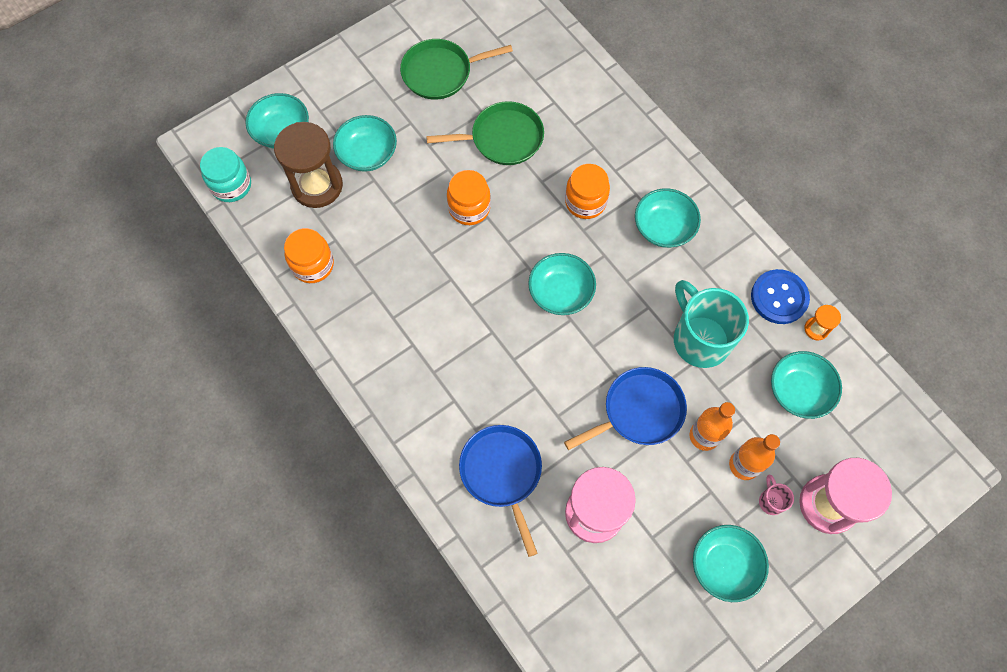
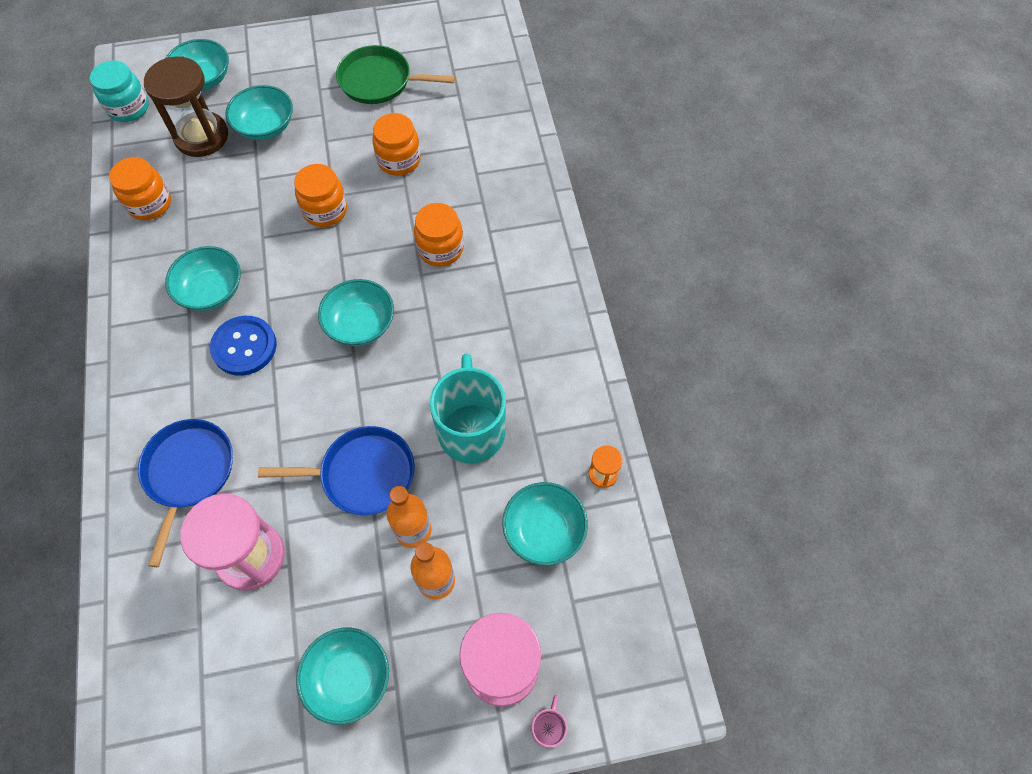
camera: 25 degrees right, 5 degrees down
(503, 138) = (399, 160): green pan -> orange jar
(663, 227) = (503, 304): turquoise bowl -> turquoise bowl (211, 290)
(771, 500) = (441, 633): pink mug -> pink mug (548, 727)
(779, 297) = (582, 424): blue button -> blue button (244, 347)

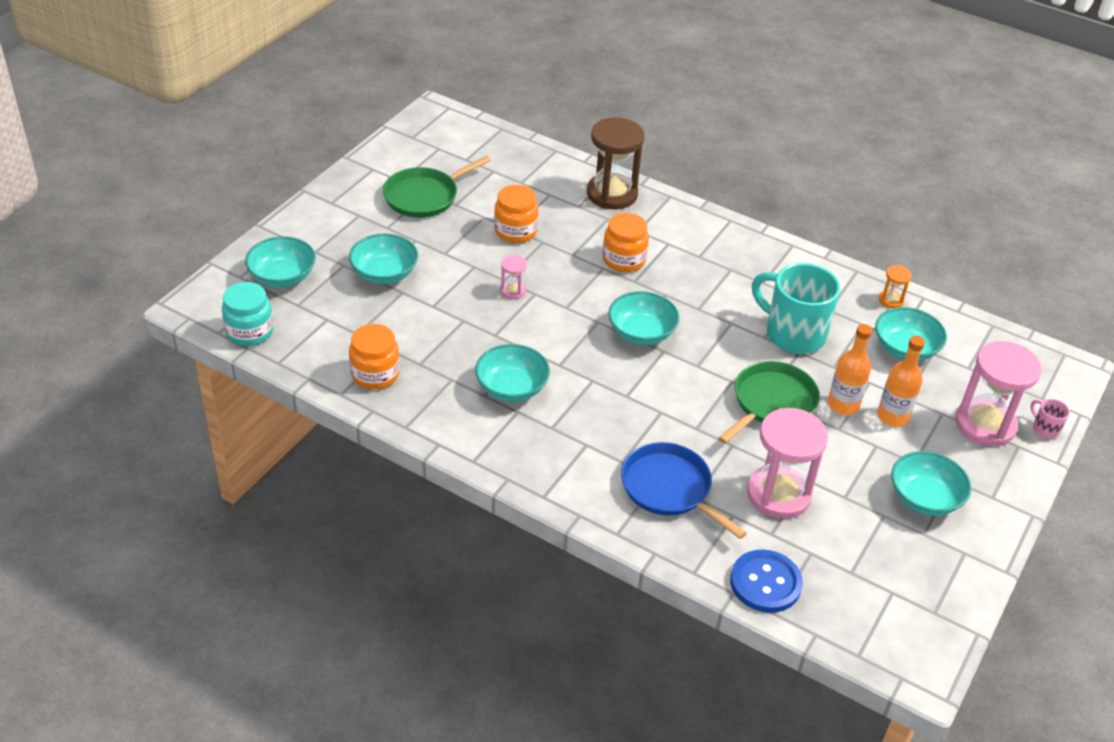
camera: 50 degrees left, 20 degrees down
(201, 136) = (344, 310): brown hourglass -> brown hourglass (612, 194)
(244, 347) = (588, 399): blue button -> blue button (765, 583)
(325, 210) = (513, 291): orange jar -> pink hourglass
(363, 474) = (771, 403): blue pan -> green pan

